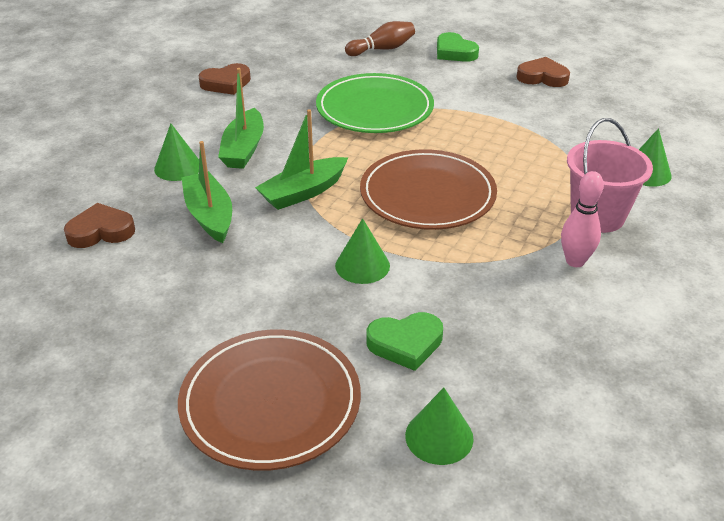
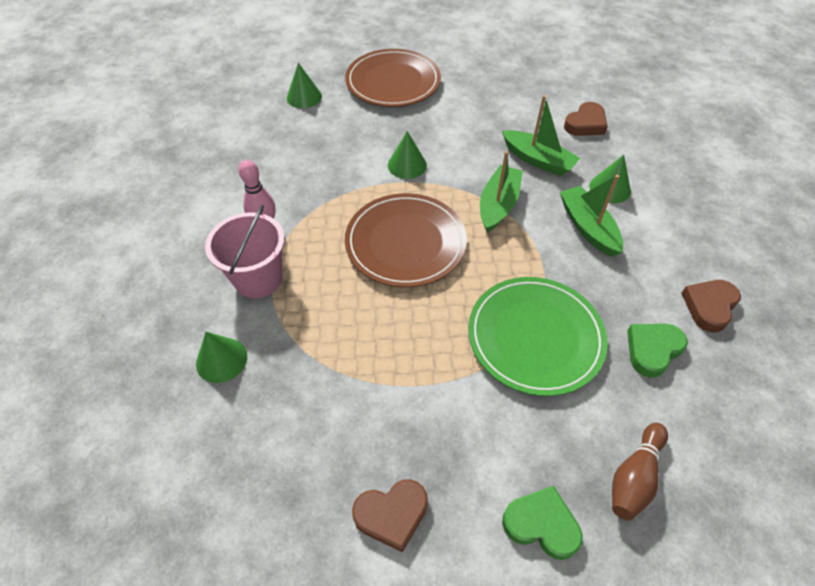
camera: 150 degrees right, 15 degrees up
(405, 343) = (347, 130): green heart -> green heart (652, 350)

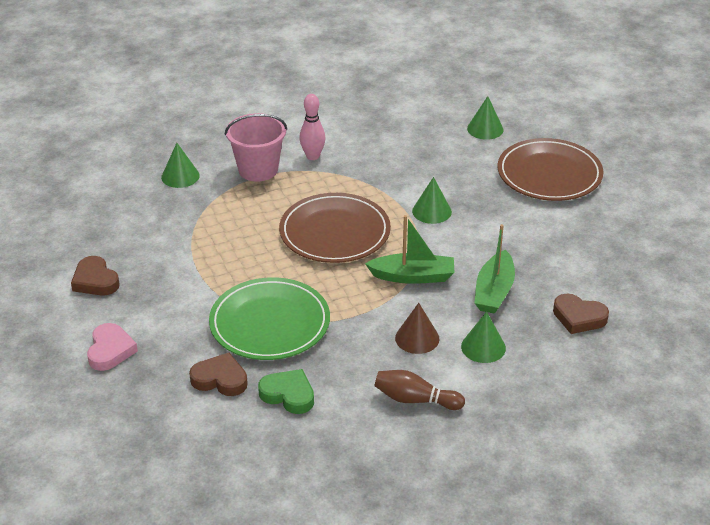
camera: 70 degrees right, 15 degrees down
(541, 524) = (110, 350): green heart -> pink heart
(587, 227) = (417, 338): green boat -> brown cone
(634, 477) = (163, 394): brown bowling pin -> brown bowling pin (415, 400)
(709, 306) = (357, 429): brown heart -> brown heart (220, 379)

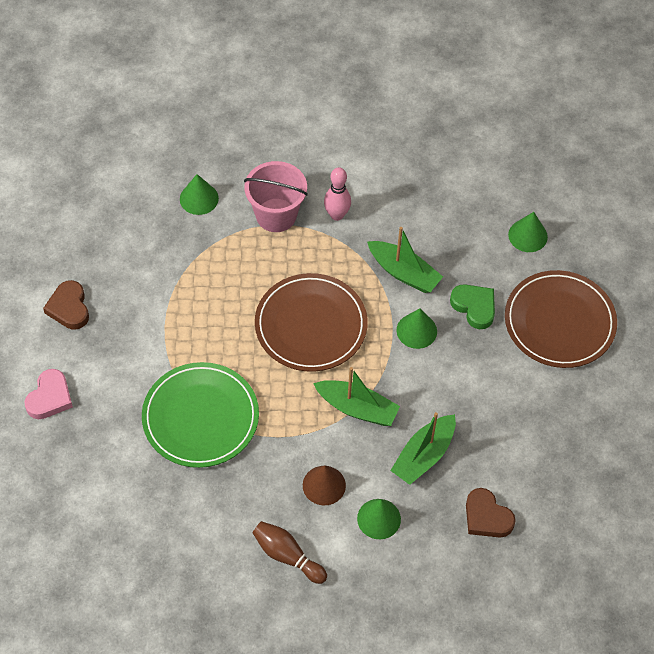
camera: 20 degrees right, 20 degrees up
(220, 379) = (129, 467): brown heart -> none
(288, 395) = (180, 507): green heart -> green heart (474, 307)
(396, 178) = (404, 273): none -> green boat

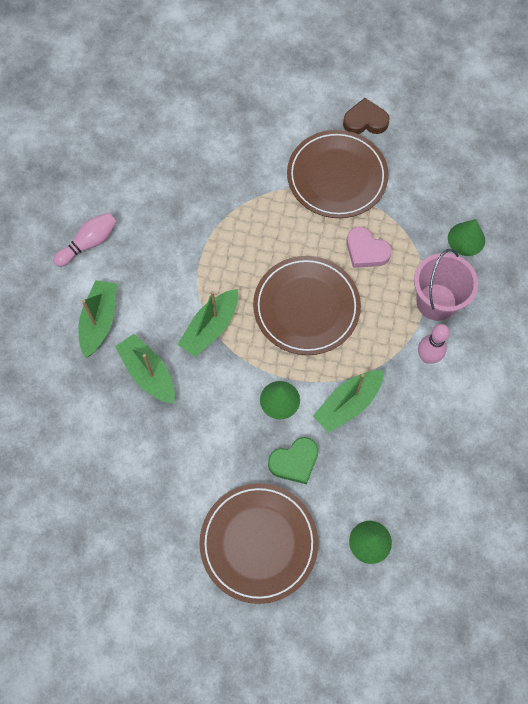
camera: 105 degrees right, 10 degrees up
(50, 397) = (281, 97): pink heart -> pink heart (366, 251)
(147, 323) = (337, 177): none -> brown plate
(200, 417) = (234, 202): green plate -> none
(287, 556) = (89, 243): brown bowling pin -> pink bowling pin
(324, 485) = (144, 284): brown cone -> none
(379, 518) = (99, 321): green cone -> green boat
(487, 517) = (73, 412): brown heart -> none

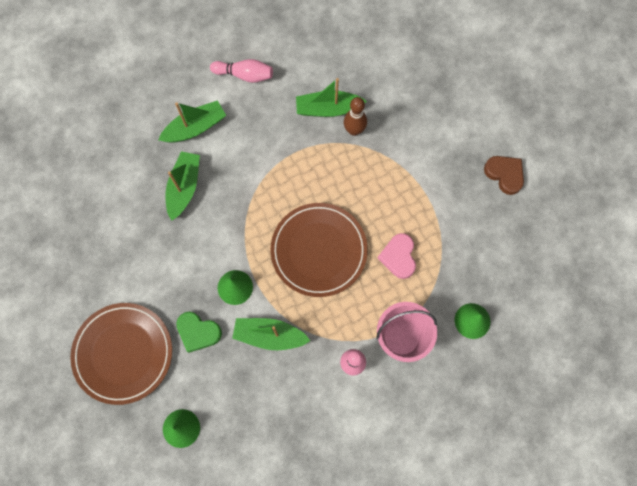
camera: 50 degrees right, 5 degrees up
(210, 328) = (249, 200): green boat -> green boat (328, 109)
(224, 198) = (354, 130): none -> brown bowling pin
(337, 177) = (440, 191): brown plate -> none

